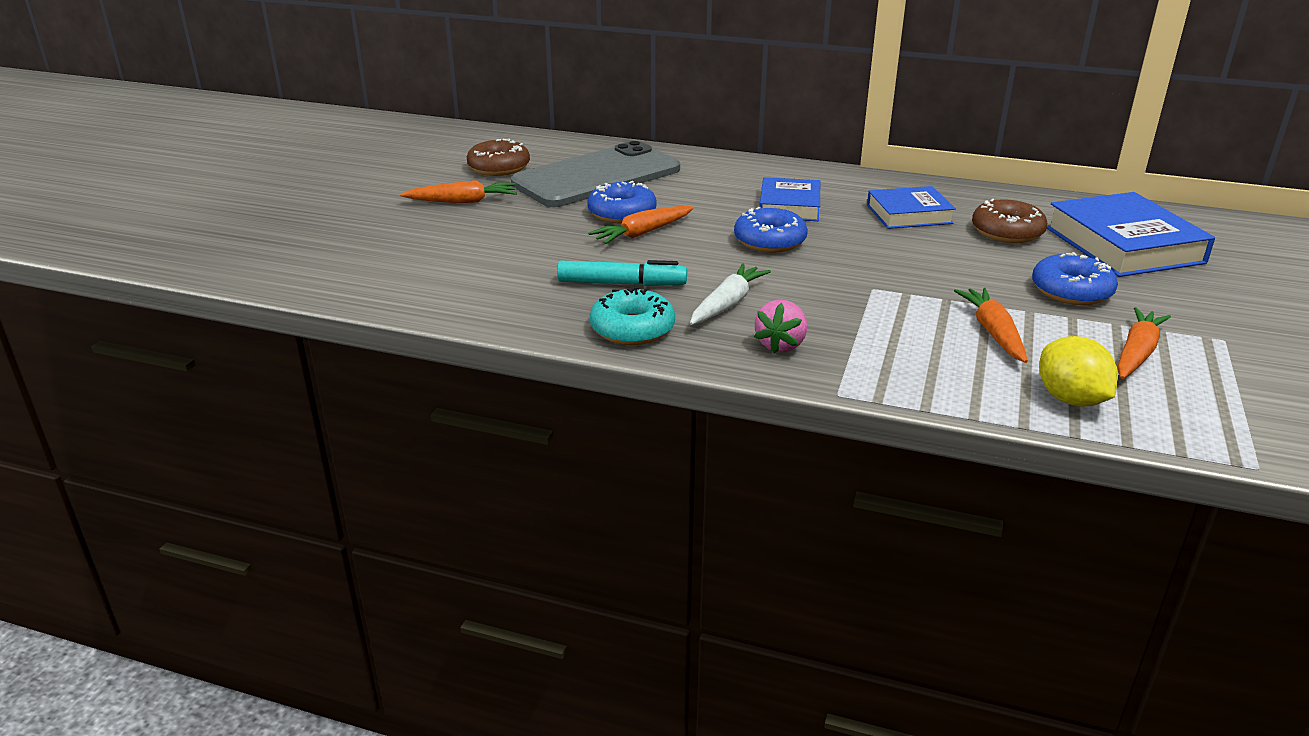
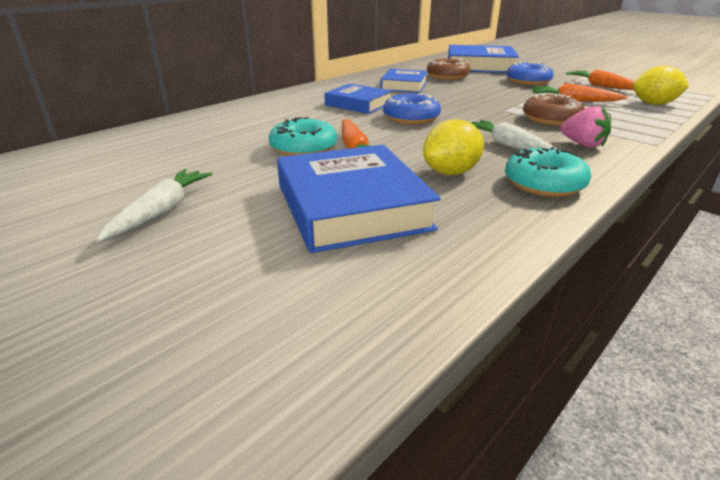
camera: 65 degrees left, 0 degrees up
(462, 201) = (161, 212): orange carrot -> white carrot
(499, 167) = (102, 178): brown donut -> brown donut (551, 119)
(517, 257) = (351, 206): none -> blue book
(596, 176) = (208, 143): grey phone -> none
(622, 213) = (303, 148): blue donut -> turquoise donut
(622, 283) = (451, 172): turquoise marker -> yellow lemon

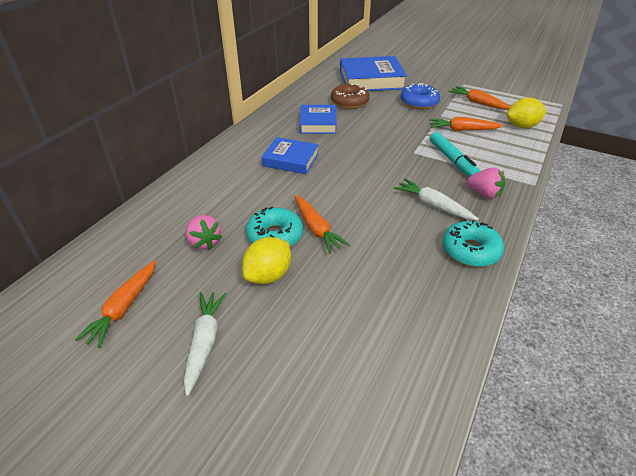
camera: 15 degrees left, 10 degrees up
(102, 176) = (124, 308): none -> orange carrot
(224, 144) = (204, 242): none -> pink strawberry
(351, 206) = (346, 306): blue book -> none
(411, 118) = (344, 176): blue donut -> none
(451, 172) = (401, 248): yellow lemon -> yellow lemon (268, 275)
(551, 119) = (453, 160): brown donut -> turquoise marker

